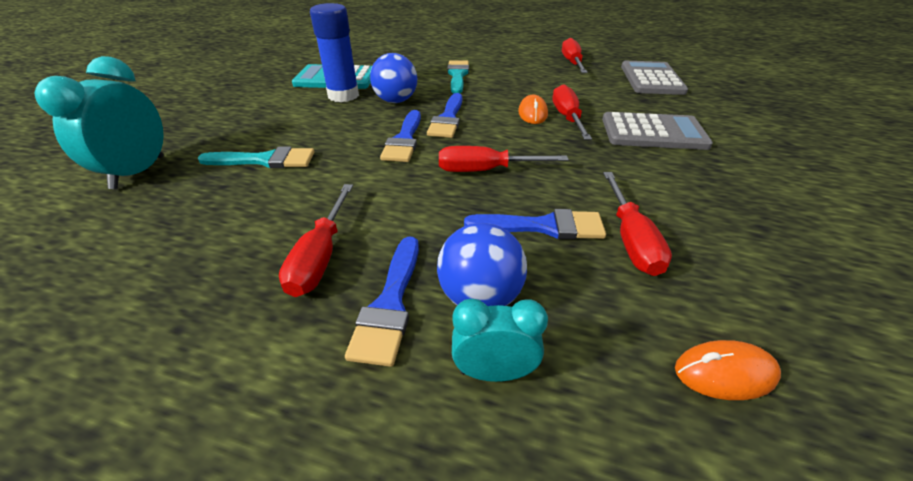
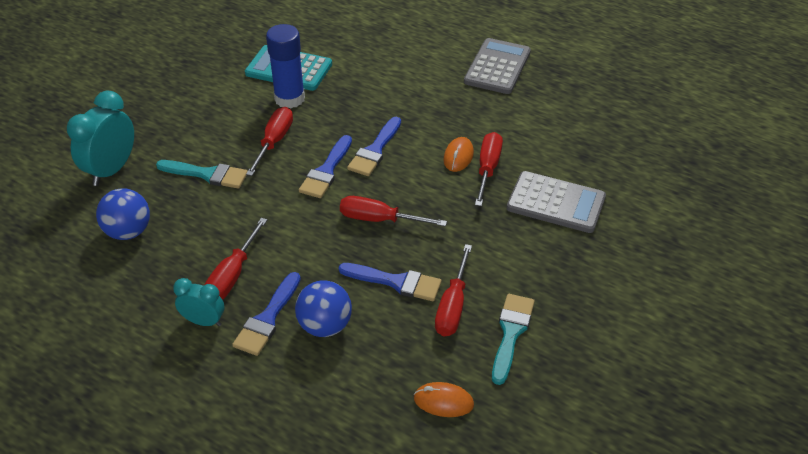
camera: 15 degrees right, 5 degrees up
(396, 101) = (336, 115): blue ball -> blue ball (128, 231)
(457, 75) = (413, 84): turquoise brush -> turquoise brush (511, 333)
(494, 372) = (312, 371): turquoise clock -> turquoise clock (204, 321)
(572, 63) = (549, 81): red screwdriver -> red screwdriver (274, 141)
(651, 79) = (617, 124): grey calculator -> grey calculator (497, 67)

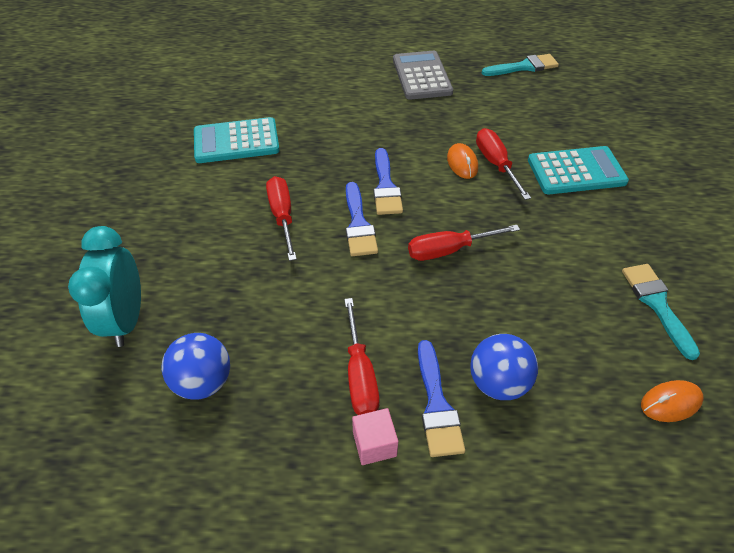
camera: 30 degrees left, 5 degrees up
(204, 321) = (374, 444): turquoise clock -> pink cube
(207, 174) = (241, 278): turquoise brush -> turquoise brush (524, 67)
(289, 99) = (261, 169): blue glue stick -> none
(396, 282) = (519, 304): blue brush -> none
(453, 306) = (588, 303): red screwdriver -> none
(556, 203) = (576, 171): grey calculator -> turquoise calculator

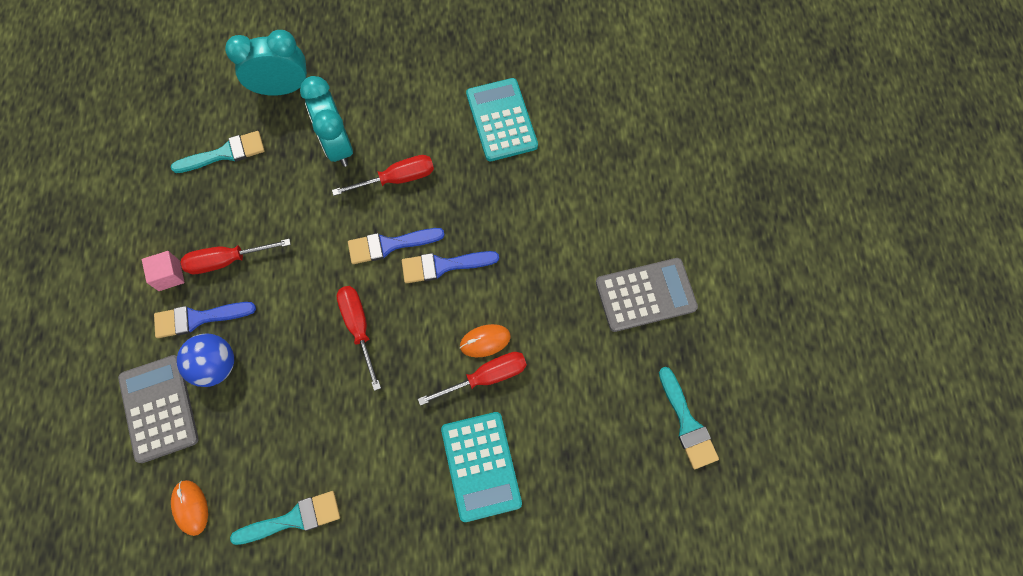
camera: 85 degrees right, 20 degrees up
(203, 382) = (225, 153): blue ball -> turquoise brush
(226, 265) = (338, 145): none -> turquoise clock
(558, 445) = (159, 408): none -> grey calculator

